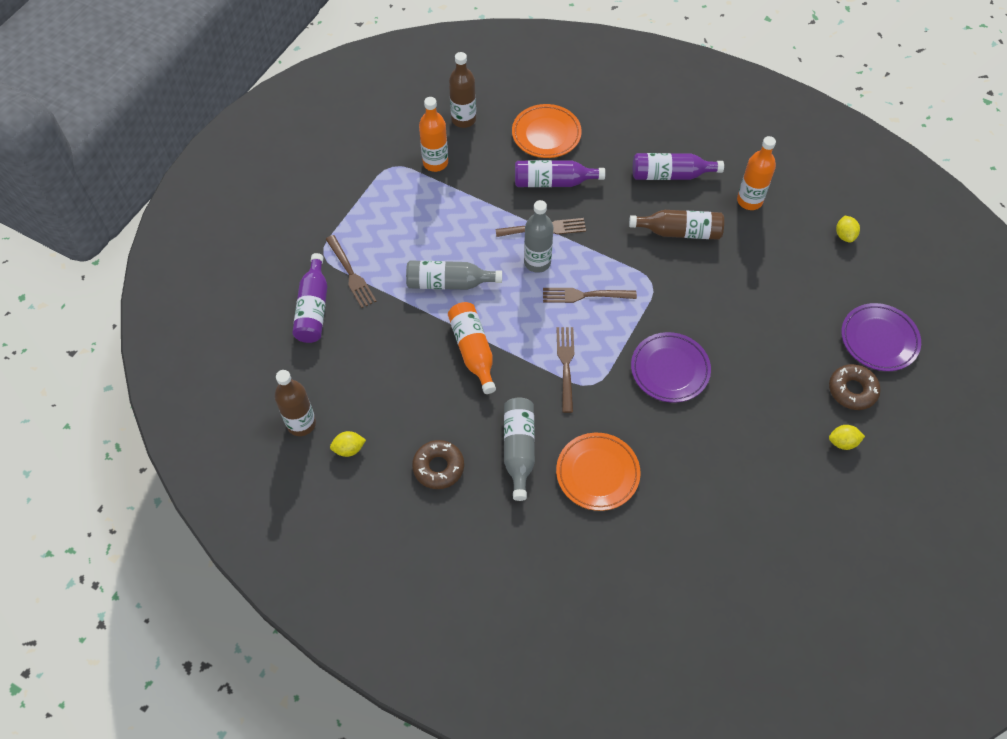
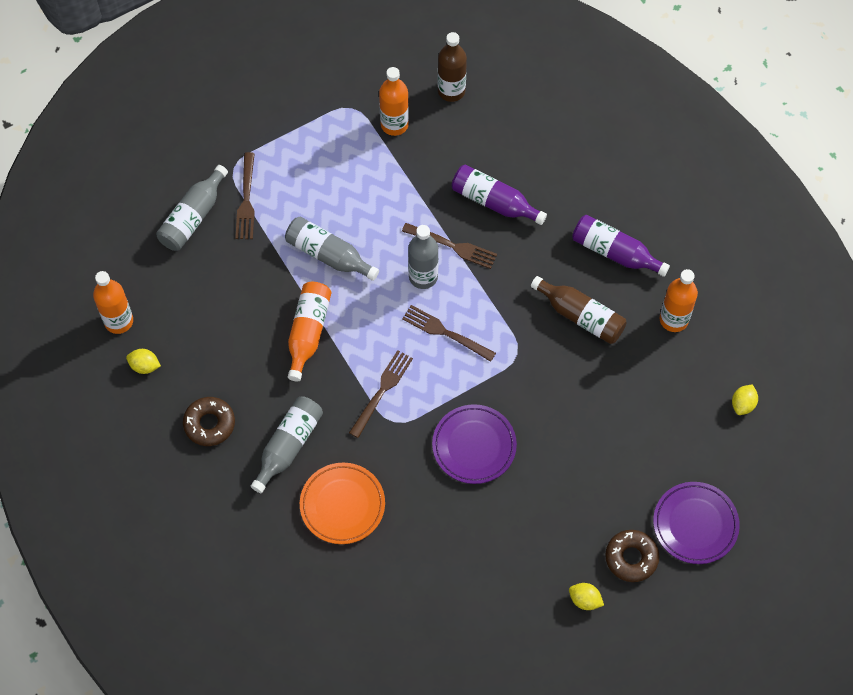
camera: 30 degrees right, 5 degrees up
(301, 423) = (118, 321): brown bottle -> orange bottle
(313, 308) = (193, 217): purple bottle -> grey bottle
(546, 134) = (521, 147): orange plate -> none

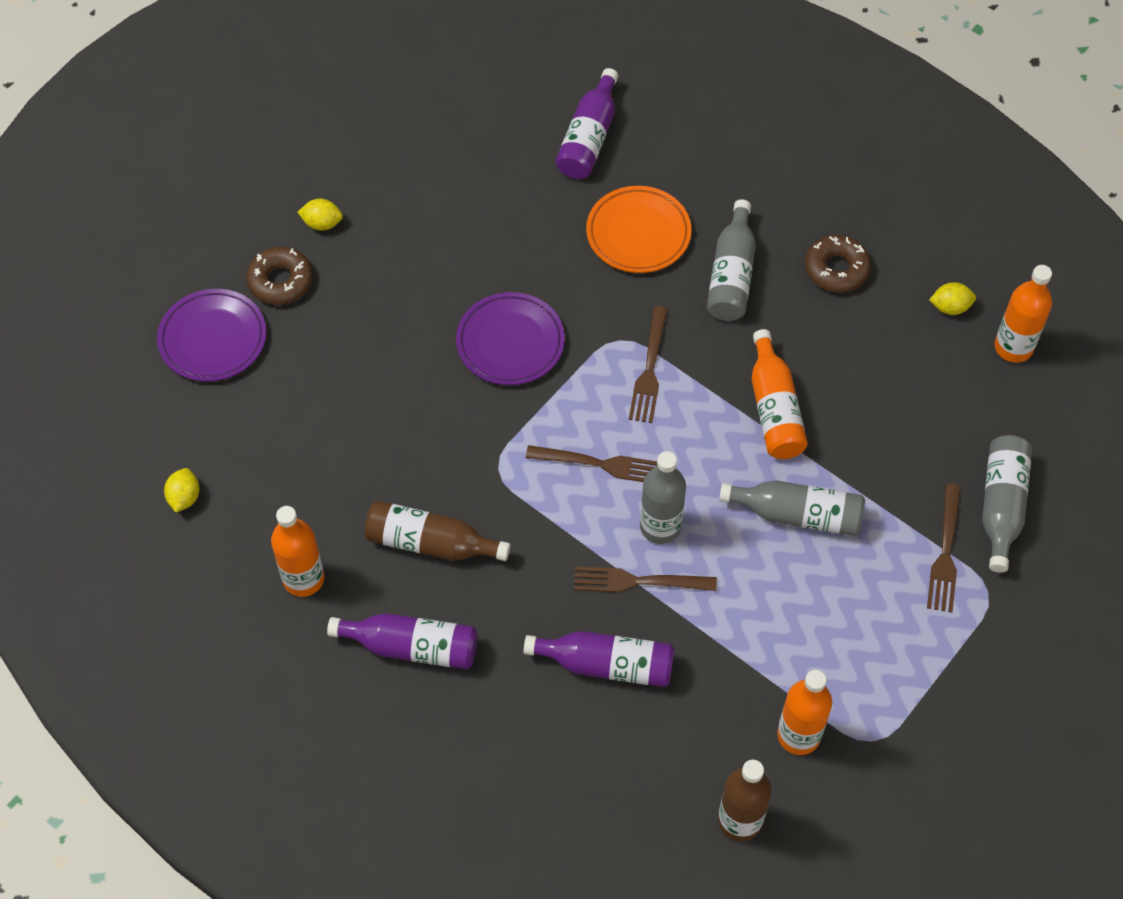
camera: 160 degrees right, 5 degrees down
(246, 200) = (945, 553): brown fork -> brown fork turned 150 degrees counterclockwise
(344, 607) = (589, 138): none -> purple bottle

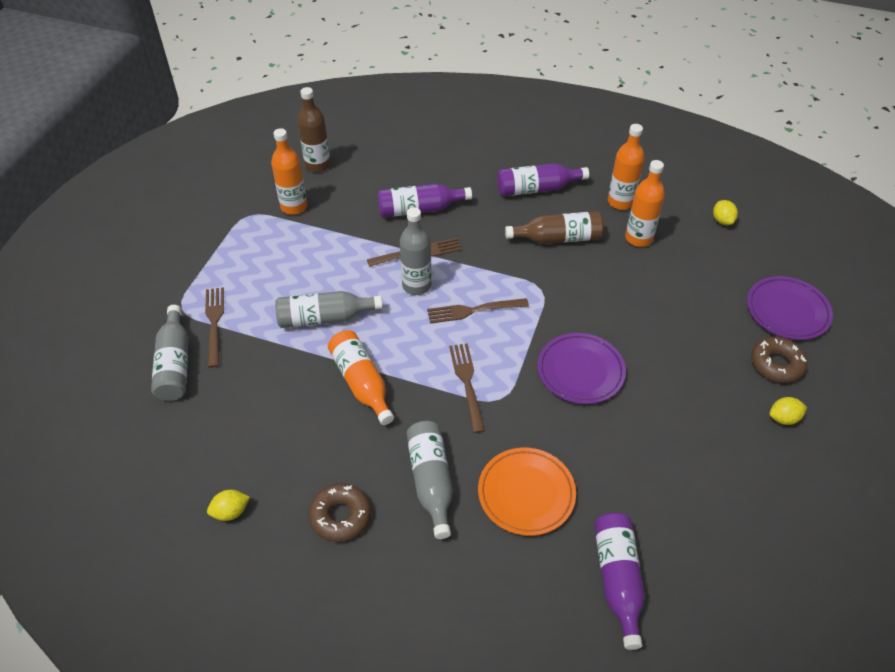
camera: 160 degrees right, 10 degrees down
(1013, 347) = (170, 492): orange bottle -> orange bottle (638, 238)

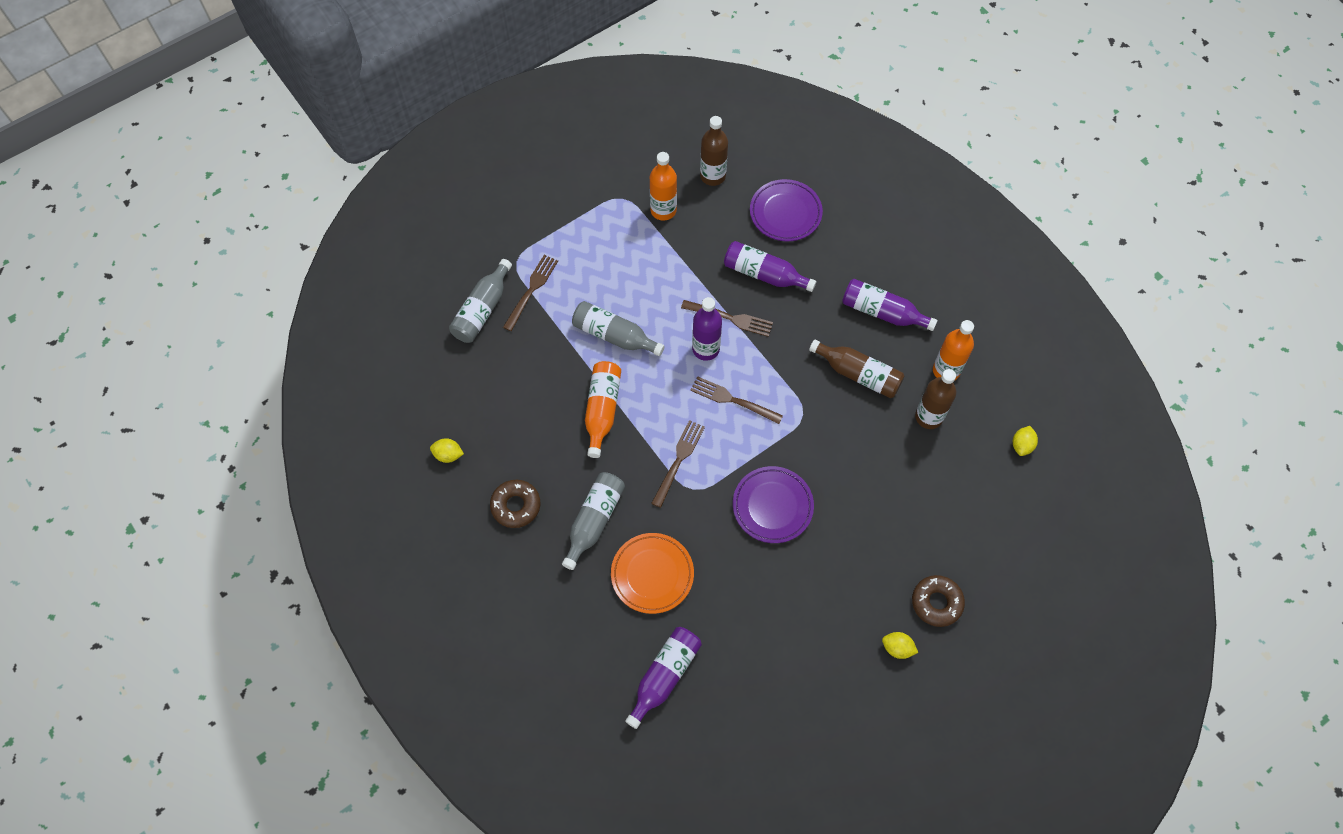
camera: 35 degrees right, 15 degrees up
(416, 285) = (706, 349): grey bottle -> purple bottle
(638, 238) = (928, 417): orange bottle -> brown bottle
(787, 311) = (993, 565): purple plate -> purple plate (785, 213)

